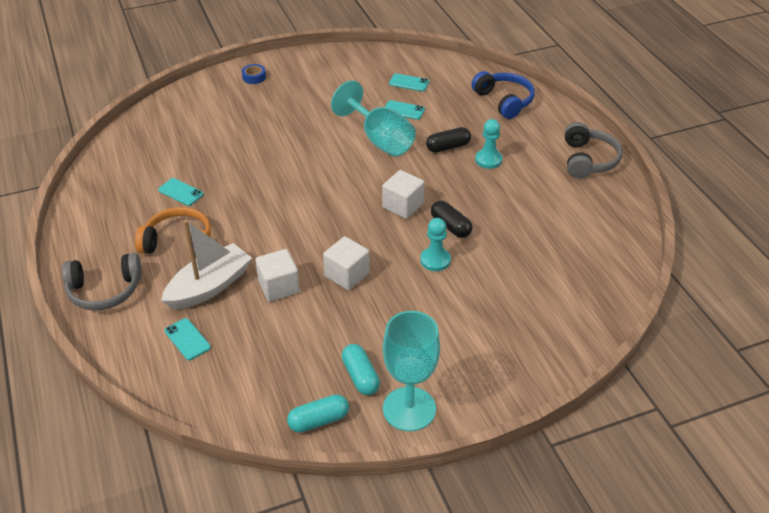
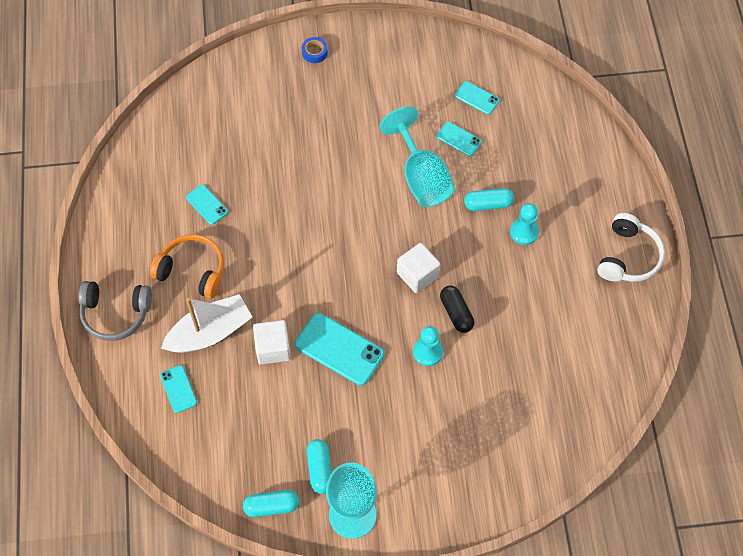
camera: 15 degrees right, 20 degrees up
(347, 275) = (339, 349): white cube -> turquoise phone
(448, 147) = (488, 204): black capsule -> turquoise capsule
(504, 101) = (571, 149): blue headphones -> none
(588, 160) = (628, 257): grey headphones -> white headphones

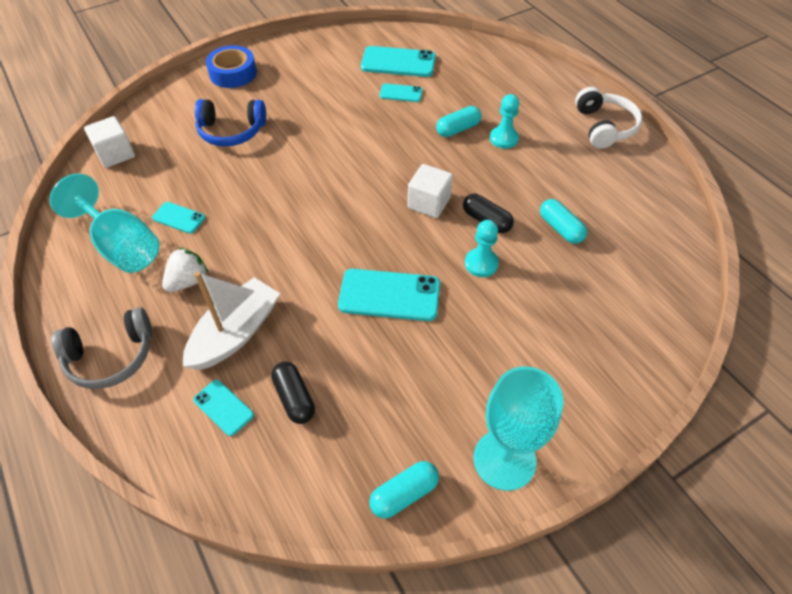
camera: 25 degrees left, 10 degrees down
(192, 270) = (188, 281): orange headphones -> white strawberry
(230, 404) = (294, 398): none -> black capsule
(273, 348) = (316, 322): white cube -> white cube (115, 154)
(285, 126) = (231, 131): none -> blue headphones
(314, 52) = (233, 73): blue tape -> blue tape, size x1.85
(320, 469) = (437, 425): turquoise capsule -> turquoise capsule (560, 228)
(421, 177) = (384, 129): turquoise goblet -> turquoise goblet (122, 246)
(477, 98) = (398, 62): turquoise phone -> turquoise phone, size x1.83

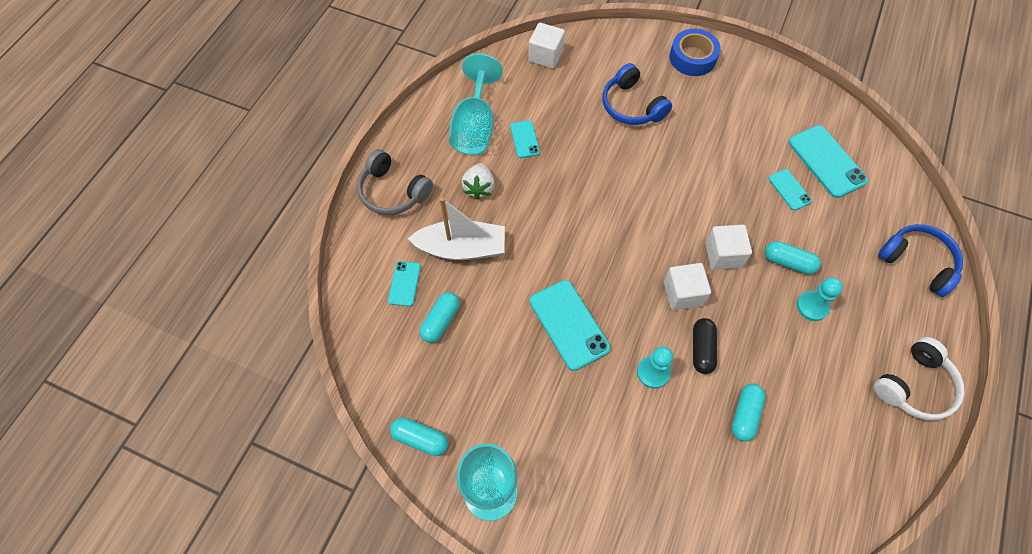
camera: 55 degrees right, 10 degrees up
(188, 281) = (479, 188): white strawberry -> white strawberry turned 90 degrees clockwise
(294, 398) = (441, 321): black capsule -> turquoise capsule
(418, 159) = (723, 255): none -> white cube
(515, 70) = (917, 262): none -> blue headphones

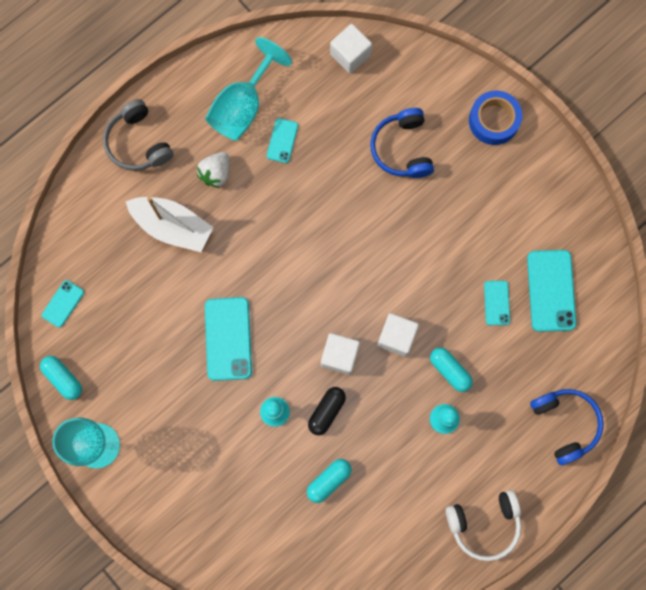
camera: 25 degrees right, 15 degrees up
(404, 283) = (109, 238): turquoise phone -> turquoise phone (63, 303)
(441, 321) = (124, 286): turquoise capsule -> none

